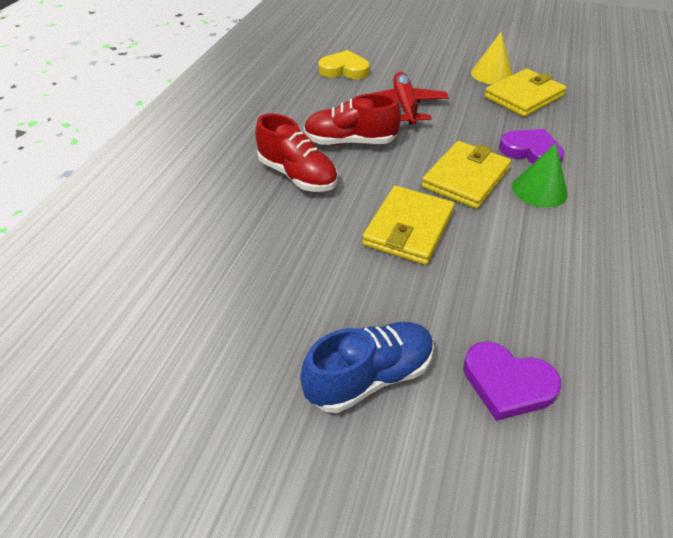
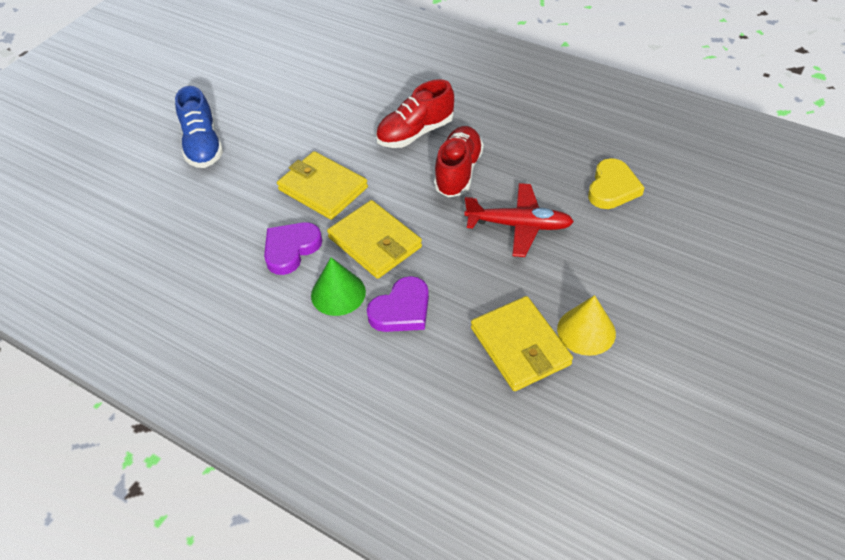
camera: 105 degrees right, 5 degrees up
(507, 383) = (163, 205): purple heart -> purple heart (291, 249)

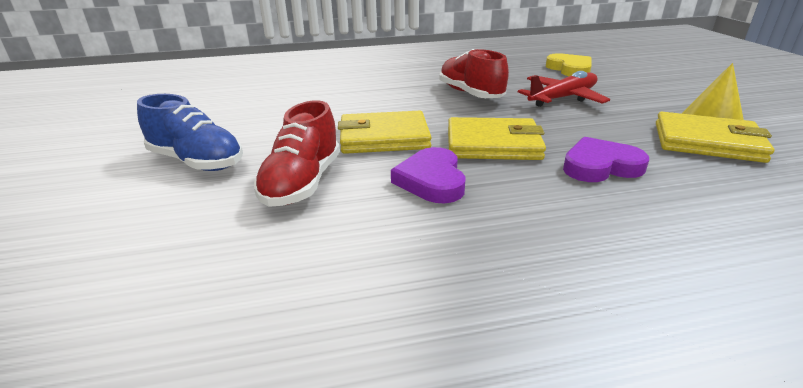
camera: 45 degrees left, 20 degrees down
(338, 293) = (534, 183): green cone -> none
(401, 310) = (600, 166): purple heart -> purple heart turned 105 degrees counterclockwise
(415, 133) = (400, 90): red shoe -> red shoe (302, 183)

